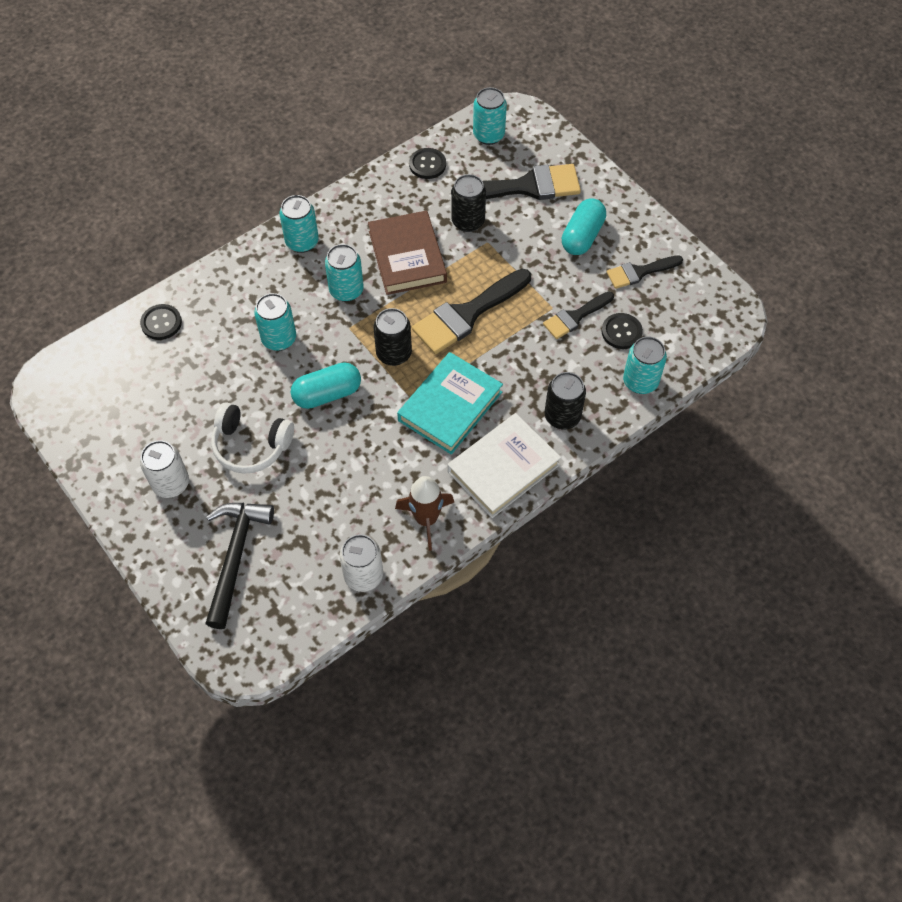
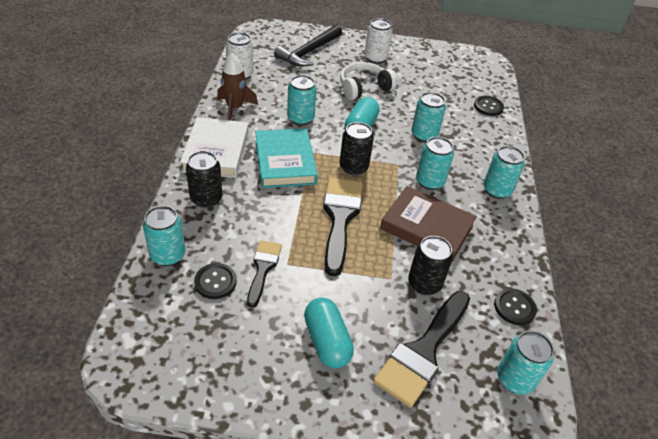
camera: 130 degrees right, 15 degrees down
(235, 557) = (309, 52): black hammer -> black hammer turned 75 degrees clockwise
(373, 451) = (300, 119): none -> turquoise can
(639, 272) = (246, 345): black brush -> none

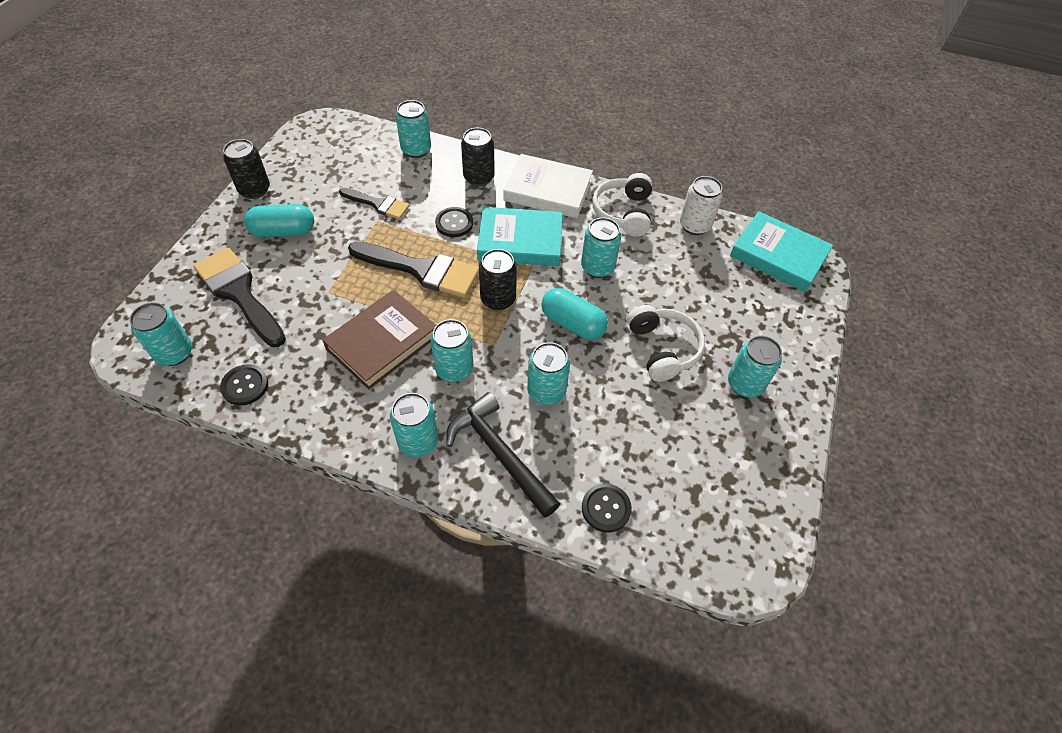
camera: 105 degrees right, 10 degrees up
(215, 282) = (375, 174): black button -> black button (454, 223)
(235, 108) = (623, 213): brown rocket -> white headphones
(261, 41) = (778, 255): none -> turquoise book
(309, 52) = (755, 304): black hammer -> black hammer (500, 454)
(375, 58) = (745, 384): white can -> turquoise can
(424, 283) = (309, 317): black can -> black can (254, 190)

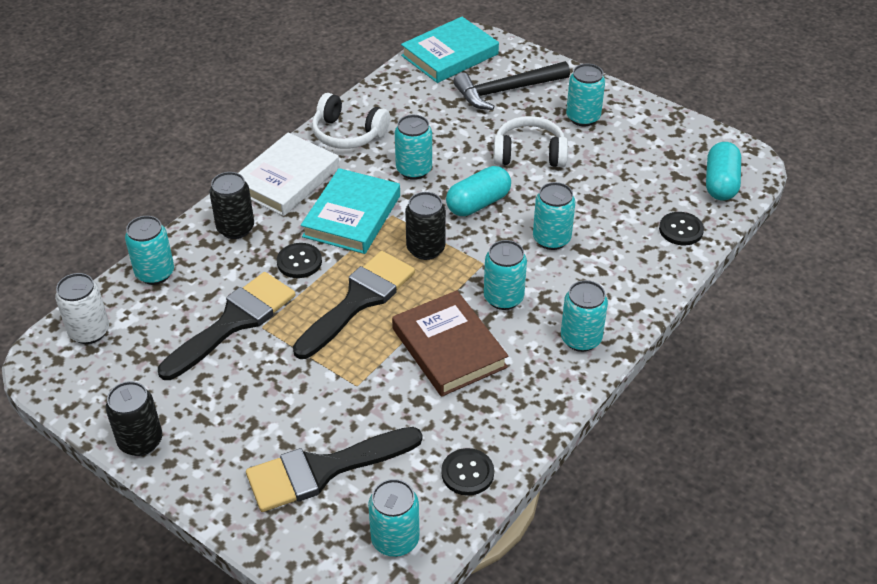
camera: 70 degrees left, 10 degrees down
(283, 231) = (236, 417): turquoise capsule -> turquoise capsule (720, 183)
(378, 204) = (234, 322): black brush -> black brush, size x1.70
(500, 454) = (611, 284): black hammer -> black hammer (507, 90)
(694, 226) = (389, 93): white can -> white can (89, 331)

